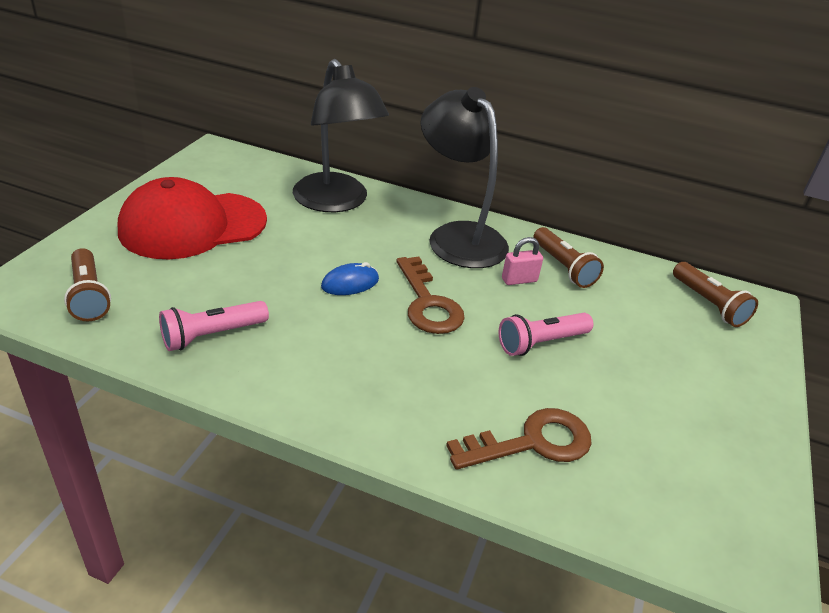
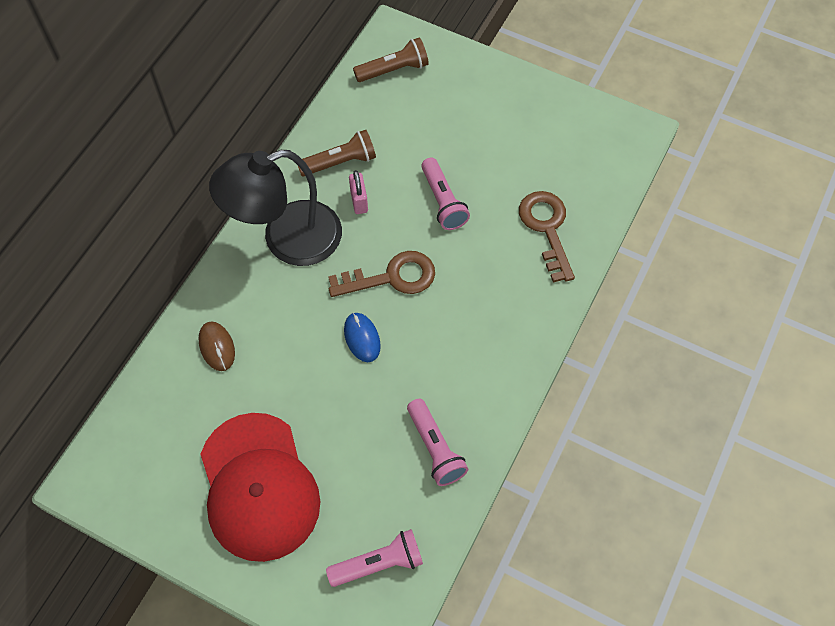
camera: 80 degrees left, 25 degrees up
(89, 295) = (378, 563): brown flashlight -> pink flashlight
(336, 202) = (217, 347): black lamp -> brown mouse

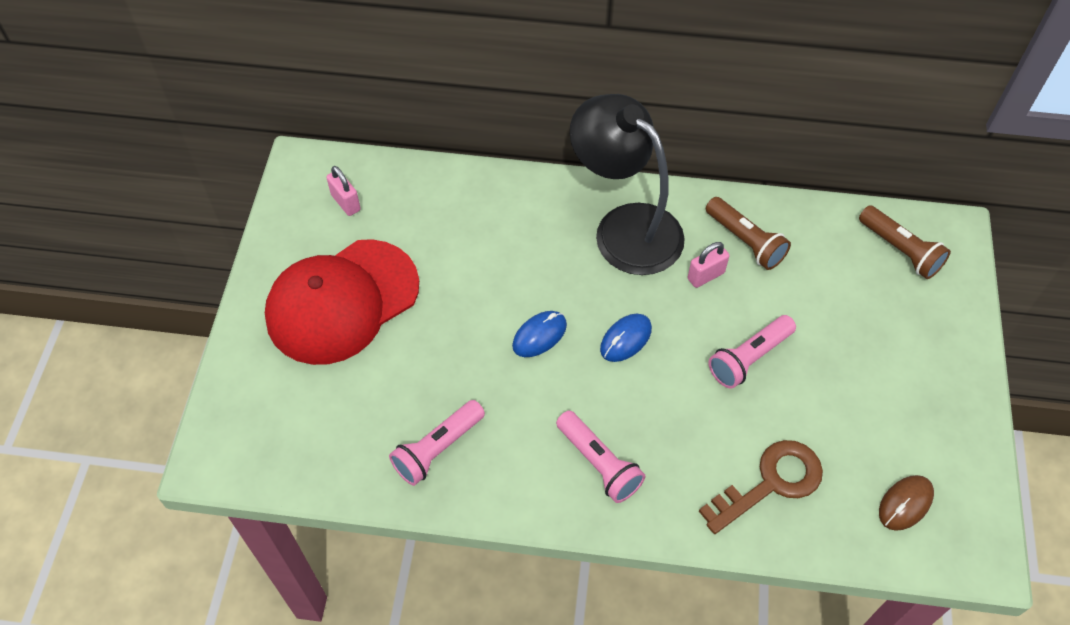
camera: 70 degrees right, 5 degrees down
(149, 454) = (346, 202): none -> pink padlock
(217, 347) = (476, 213): brown mouse -> brown mouse (905, 504)
(378, 563) = (293, 436): pink flashlight -> pink flashlight (599, 463)
(392, 277) = (625, 339): brown key -> blue mouse

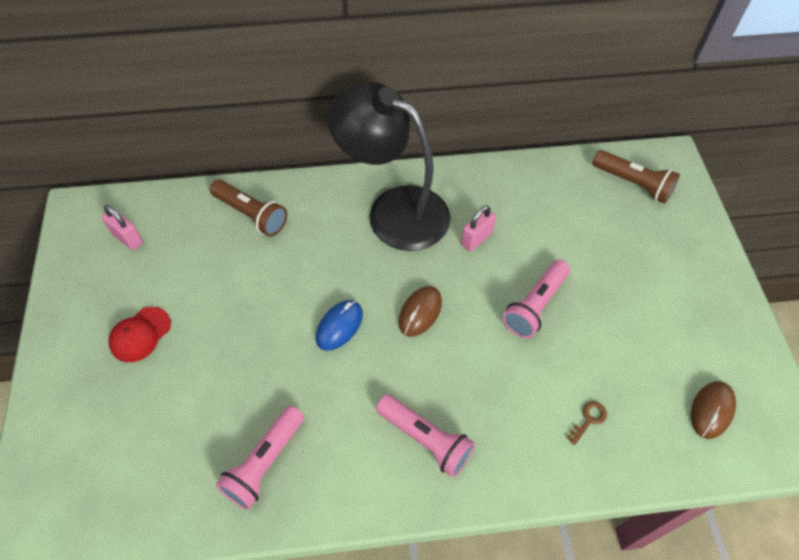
camera: 15 degrees left, 0 degrees up
(342, 301) = (140, 334): red cap -> red cap, size x0.41
(625, 339) = (420, 312): blue mouse -> brown mouse
(745, 241) = (502, 202): brown flashlight -> brown flashlight (251, 214)
(771, 483) = (588, 420): brown key -> brown key, size x0.41

